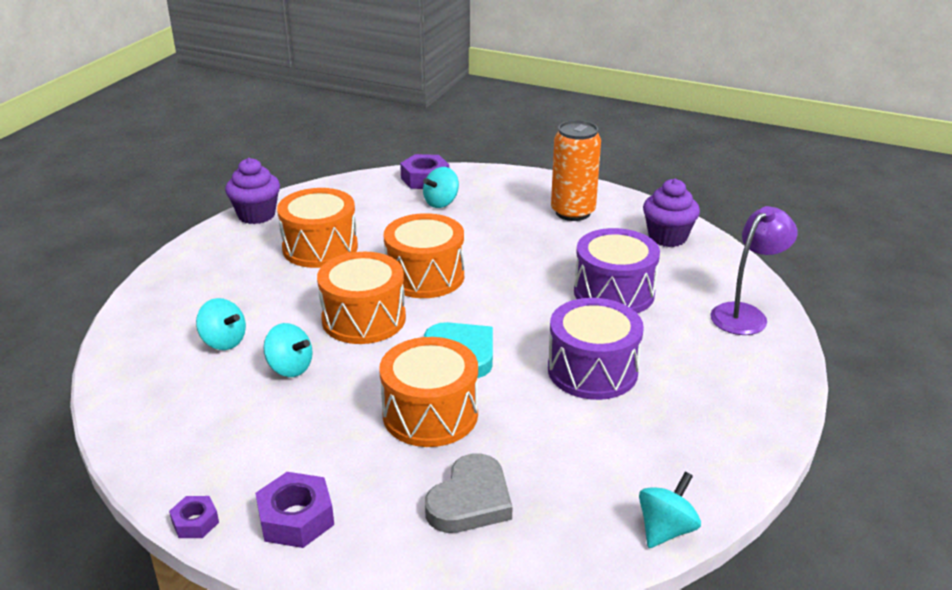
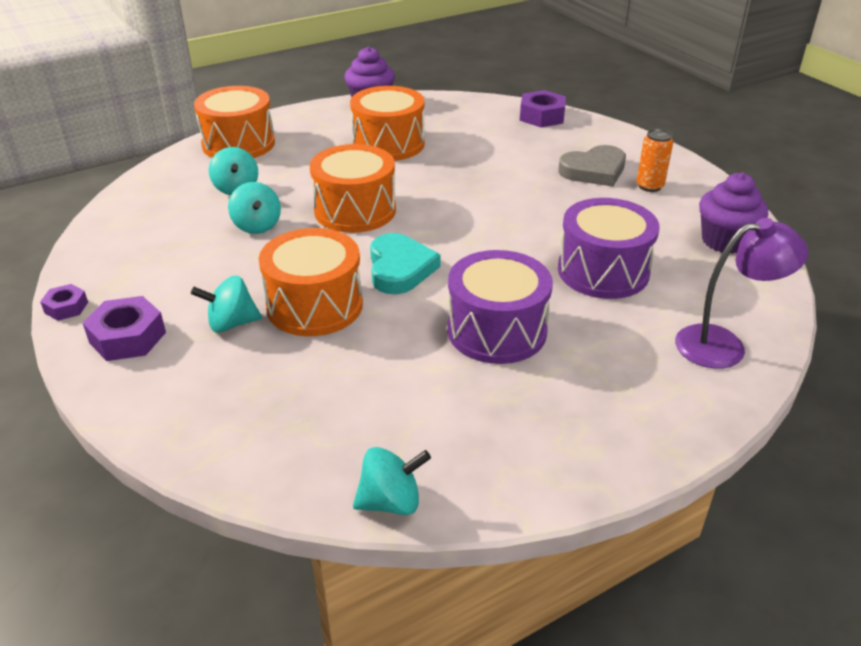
camera: 35 degrees right, 5 degrees up
(425, 276) = (445, 195): orange drum -> orange drum (238, 144)
(441, 203) = (532, 140): turquoise spinning top -> turquoise spinning top (231, 323)
(470, 500) = (261, 388): grey heart -> grey heart (594, 171)
(573, 212) = (649, 186): orange can -> orange can, size x0.56

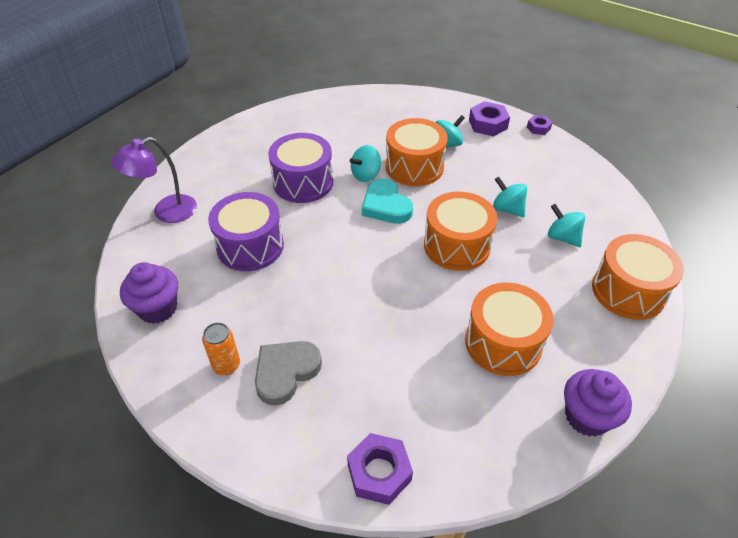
camera: 155 degrees right, 10 degrees up
(391, 502) = (311, 101): turquoise spinning top -> turquoise spinning top (366, 175)

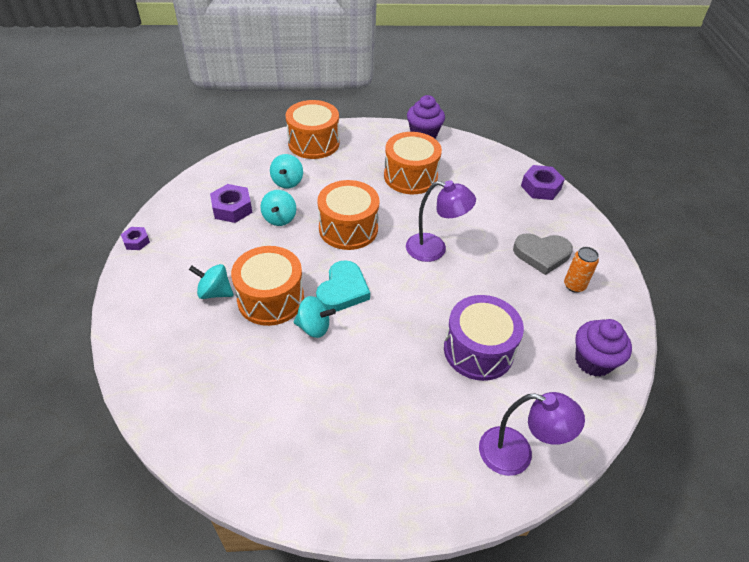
camera: 130 degrees left, 0 degrees up
(303, 182) = (368, 369): purple drum -> none
(375, 289) = (434, 249): none -> purple lamp
(488, 124) = (153, 278): purple nut -> purple nut (232, 208)

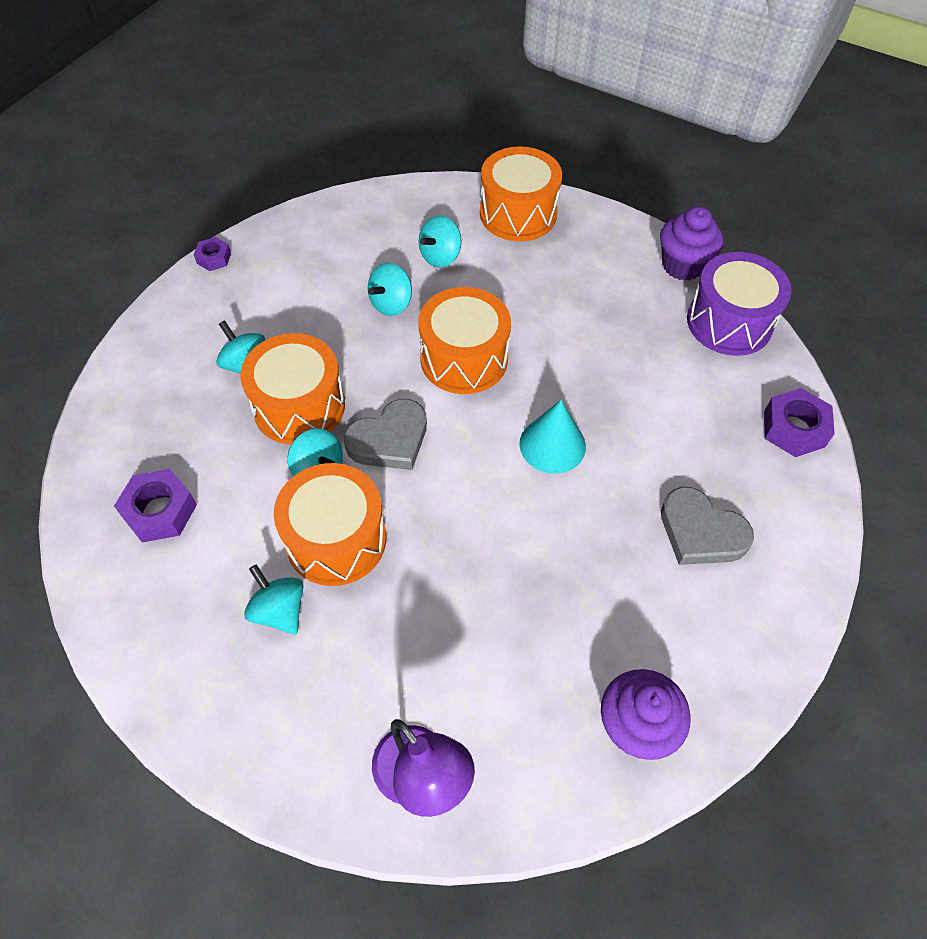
camera: 35 degrees right, 10 degrees up
(232, 208) = (347, 264): purple nut -> purple nut (160, 511)
(343, 290) = (389, 440): turquoise heart -> grey heart
(359, 416) = (279, 610): none -> turquoise spinning top
(410, 176) = (609, 321): orange drum -> orange drum (336, 539)
(434, 249) = (552, 445): purple lamp -> turquoise cone
(478, 350) = (490, 616): purple drum -> purple drum (729, 322)
(574, 285) = (708, 604): orange can -> none

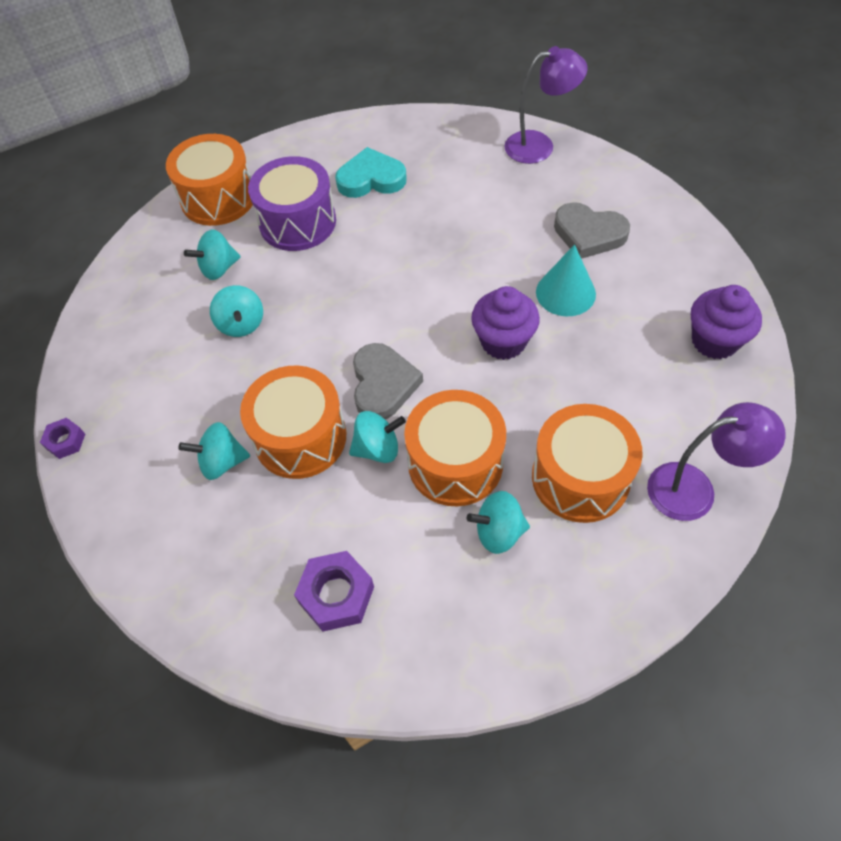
camera: 55 degrees left, 0 degrees up
(440, 256) = (218, 268): turquoise spinning top -> turquoise spinning top turned 75 degrees clockwise
(464, 358) = (339, 299): orange drum -> orange drum (580, 478)
(552, 445) = (461, 281): turquoise cone -> turquoise cone (565, 293)
(628, 309) = (371, 179): none -> turquoise heart
(682, 265) = (356, 129): purple cupcake -> purple cupcake (503, 341)
(700, 532) = (589, 234): grey heart -> grey heart turned 45 degrees clockwise
(729, 322) = (427, 132): purple drum -> purple drum (297, 222)
(794, 429) = (539, 145): purple nut -> purple lamp

